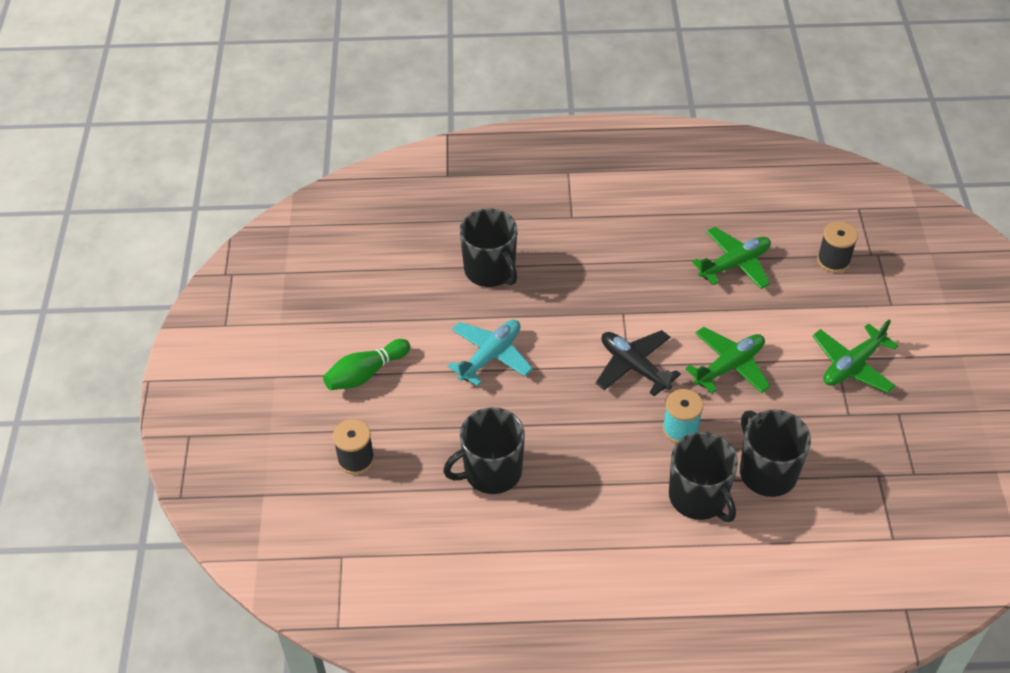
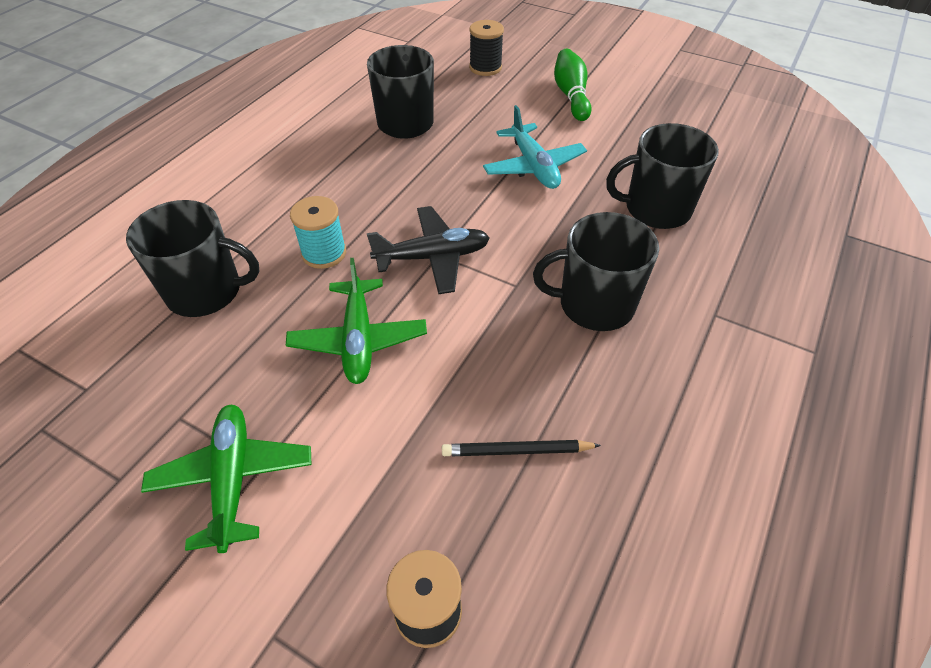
camera: 120 degrees right, 0 degrees up
(699, 497) = (242, 227): black mug -> black mug (594, 304)
(734, 264) = (516, 451): green plane -> black pencil

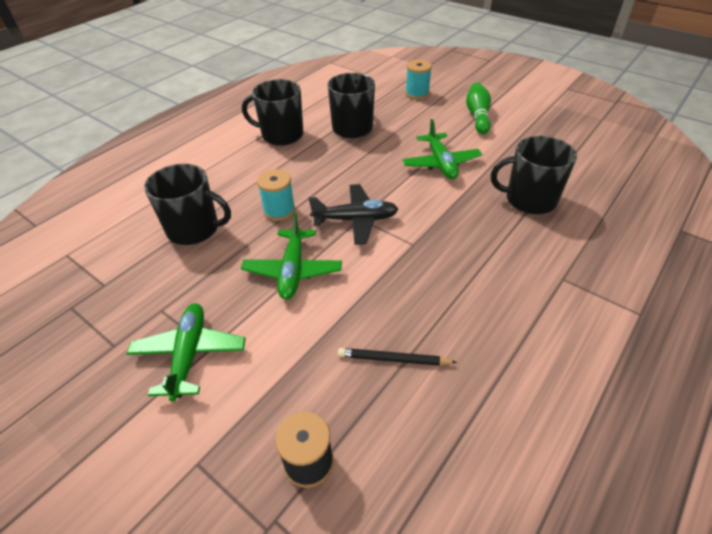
camera: 10 degrees right, 5 degrees down
(485, 67) = (417, 93): black spool -> turquoise spool
(533, 166) = (440, 163): turquoise plane -> green plane
(594, 304) = (470, 263): black mug -> black mug (281, 135)

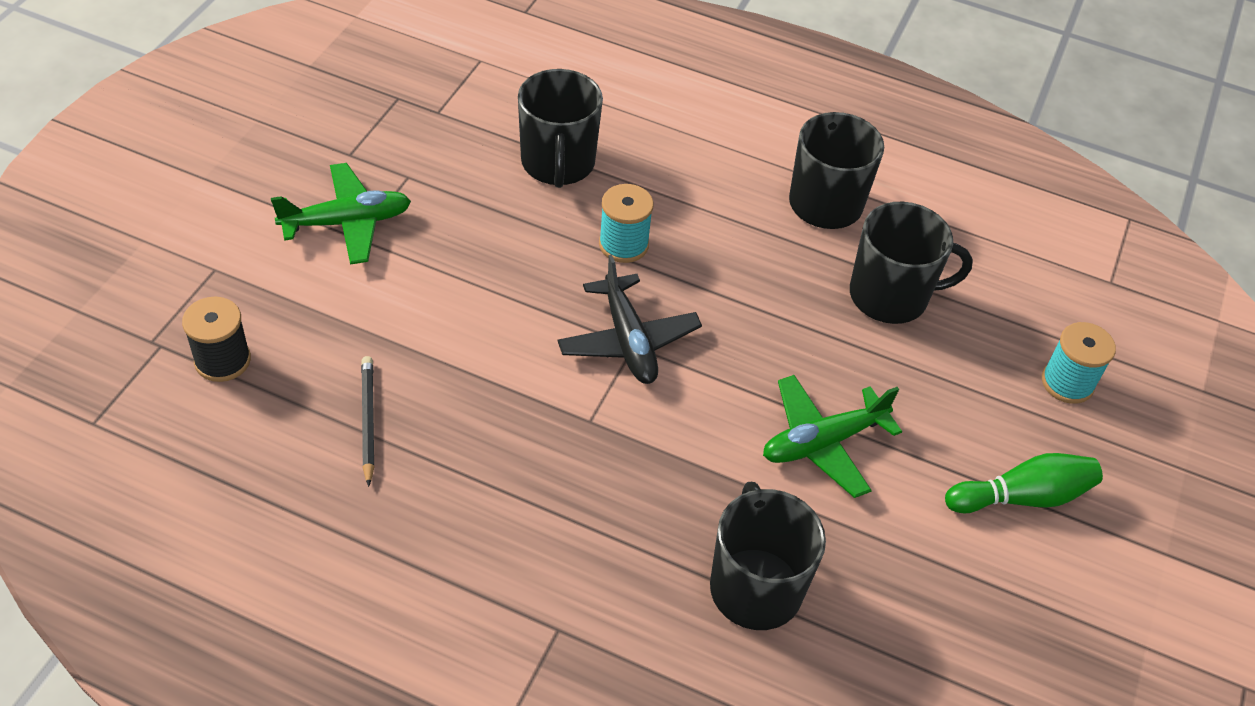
camera: 70 degrees right, 5 degrees up
(293, 270) = (502, 287): green plane -> none

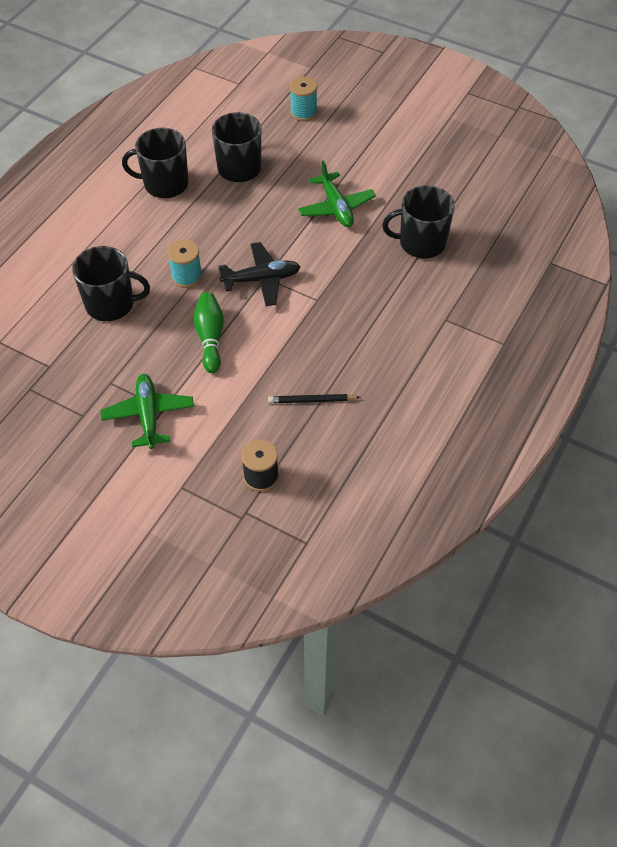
camera: 80 degrees left, 5 degrees up
(1022, 497) = (371, 141): green bowling pin -> green bowling pin (210, 338)

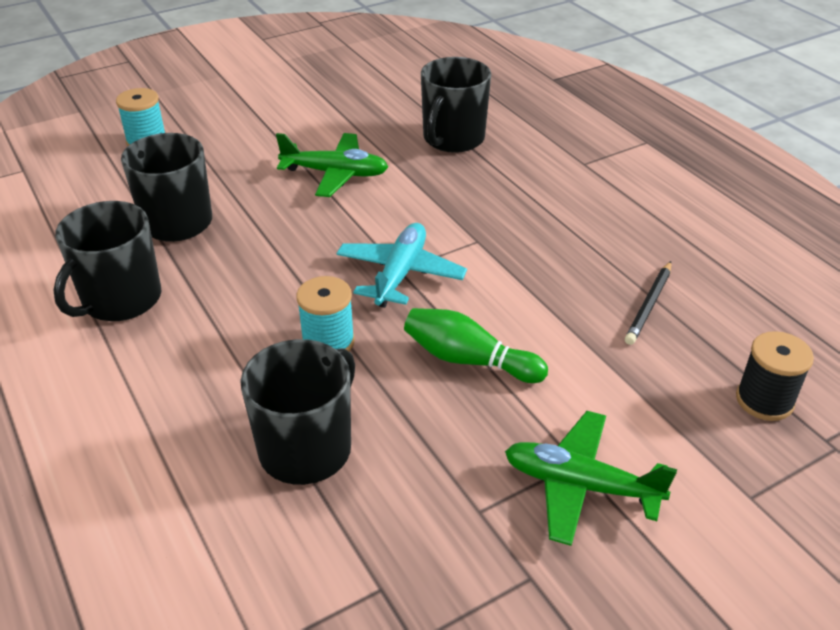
camera: 60 degrees left, 15 degrees down
(261, 279) = (400, 274): black plane -> turquoise plane

